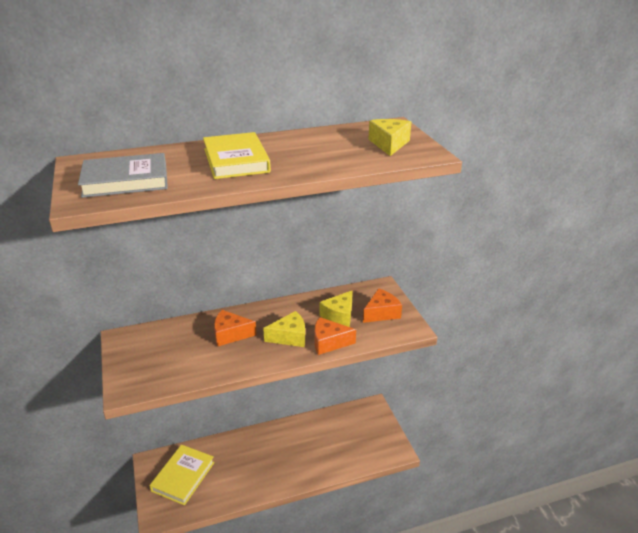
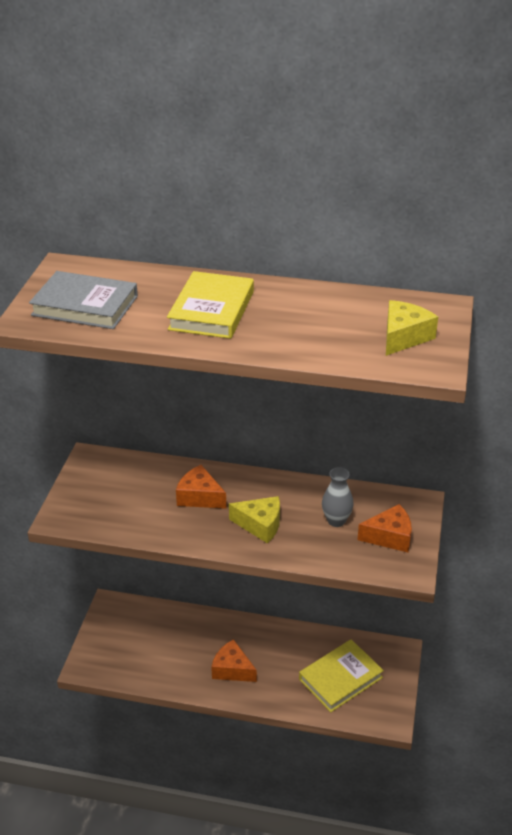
camera: 30 degrees right, 5 degrees up
(183, 476) = (133, 636): yellow book -> yellow book (340, 678)
(329, 342) = (299, 549): orange cheese -> orange cheese (232, 669)
(339, 316) = (336, 521): yellow cheese -> grey vase

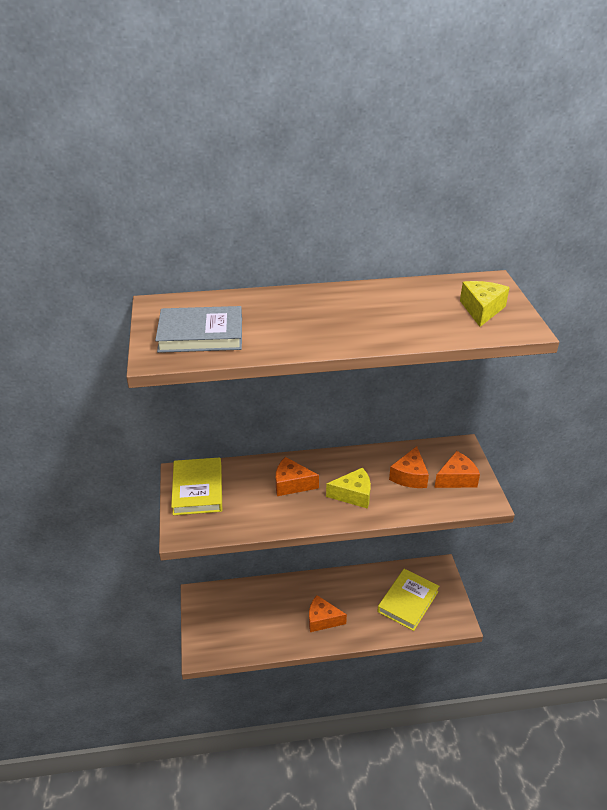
camera: 20 degrees left, 0 degrees up
(212, 310) = (314, 318): yellow book -> yellow book (198, 489)
(336, 521) = (410, 476): grey vase -> orange cheese

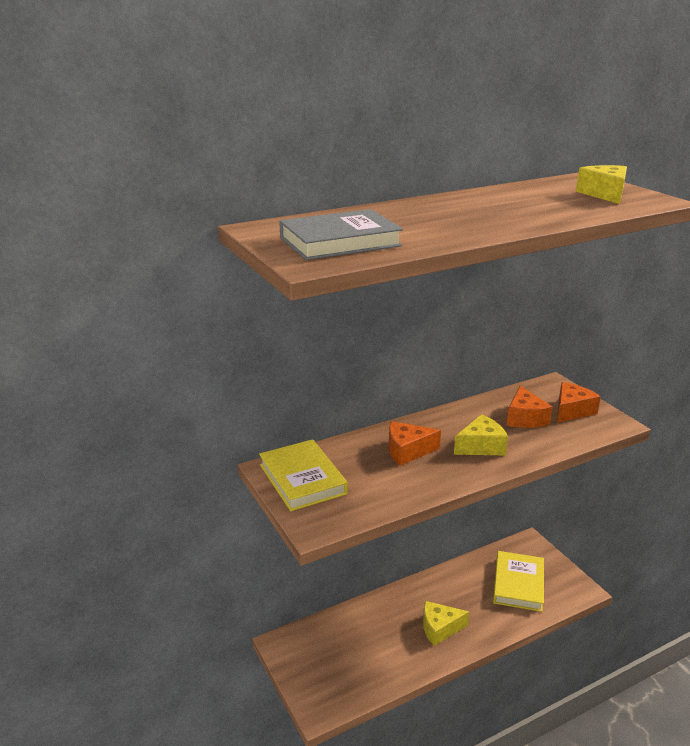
camera: 20 degrees left, 10 degrees down
(322, 619) = (440, 628): orange cheese -> yellow cheese

